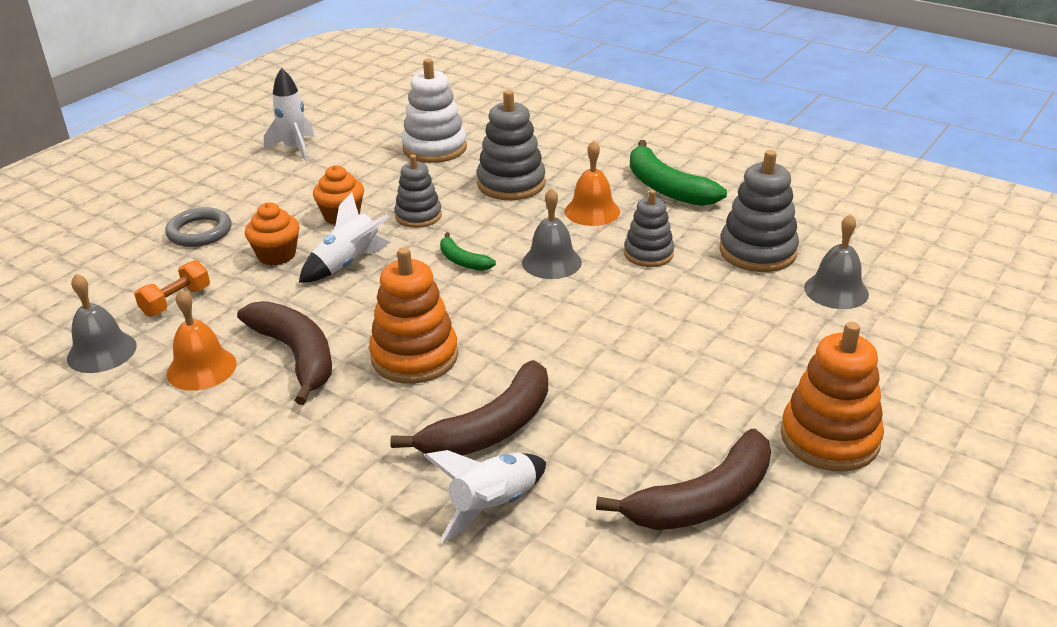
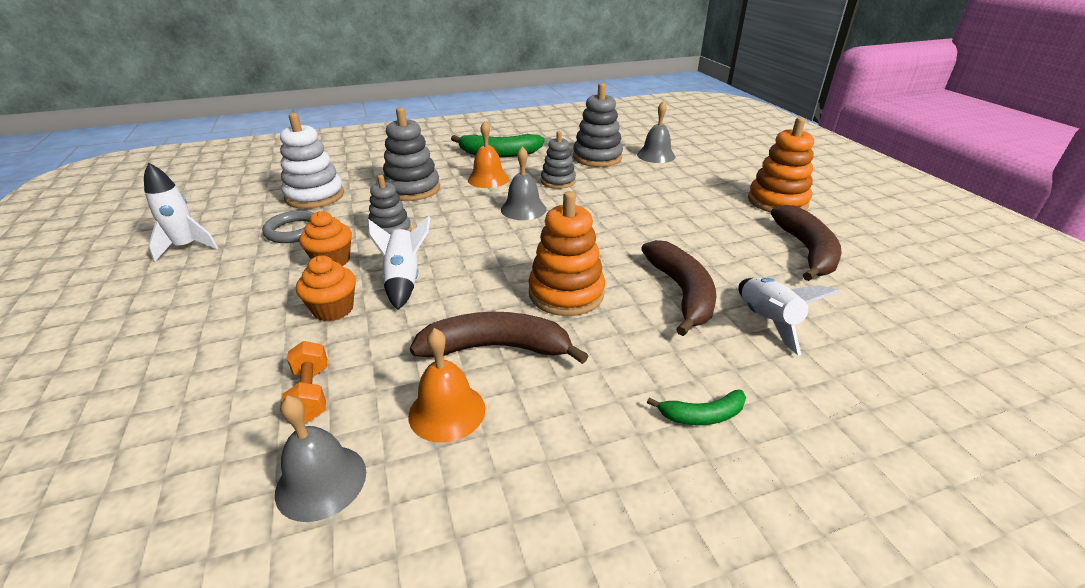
camera: 55 degrees left, 0 degrees up
(199, 232) = (215, 340): grey ring -> grey ring (294, 231)
(462, 261) = (474, 236): green banana -> green banana (702, 415)

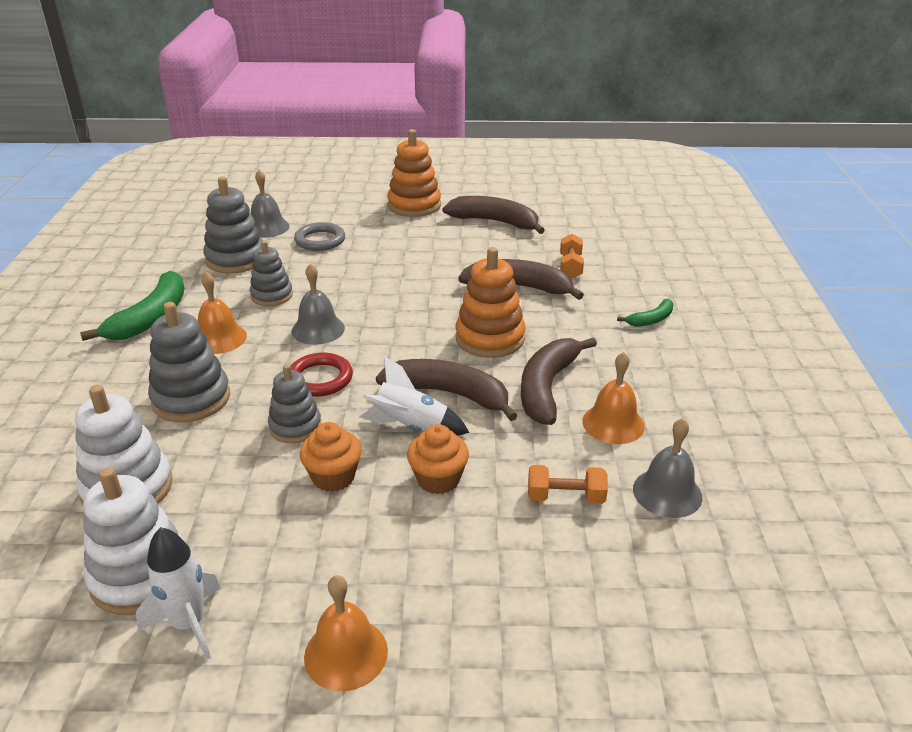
camera: 70 degrees left, 0 degrees up
(138, 311) = (346, 653): none -> orange bell
(233, 221) = (141, 576): none -> white stacking toy
(294, 231) = (226, 510): grey ring -> grey ring (320, 240)
(455, 226) = (320, 379): none -> red ring
(459, 289) = (449, 394): none -> brown banana
(702, 415) = (651, 320): green banana -> green banana turned 45 degrees clockwise
(767, 321) = (570, 266): white rocket -> orange dumbbell

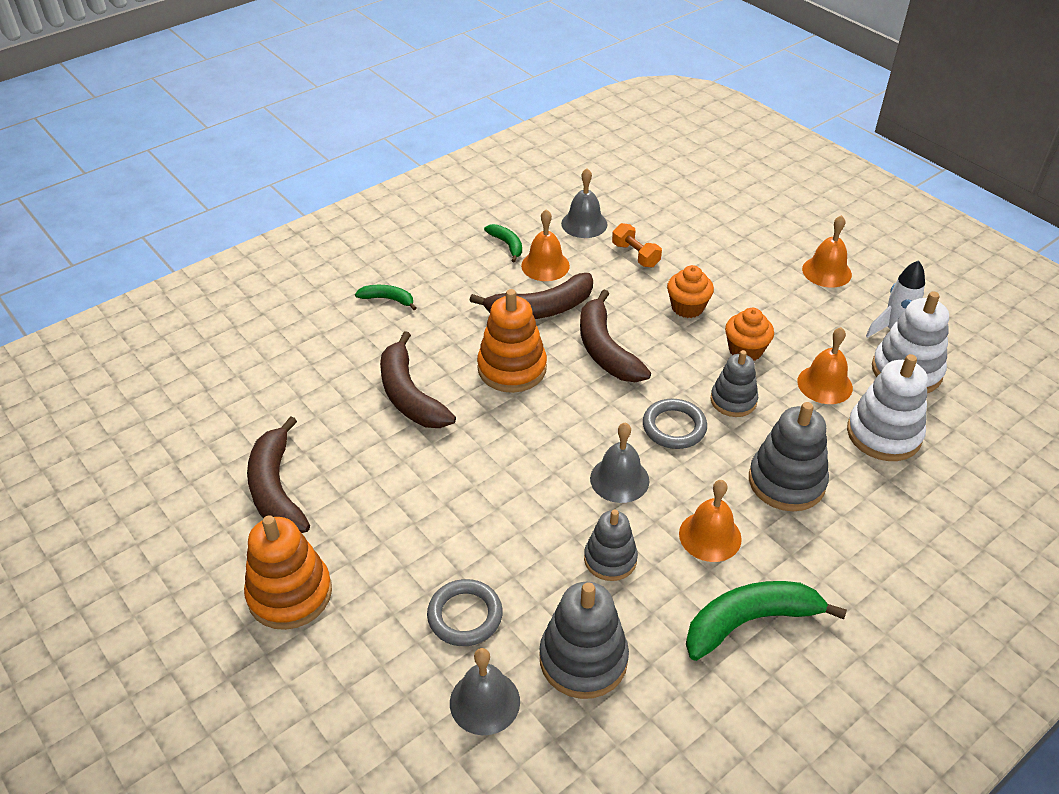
camera: 130 degrees left, 10 degrees up
(223, 497) = (824, 384): none -> orange bell
(320, 379) = (674, 427): red ring -> grey ring
(410, 427) = (660, 346): white rocket -> none
(570, 266) = (335, 383): orange dumbbell -> none
(675, 417) = (507, 245): none -> green banana

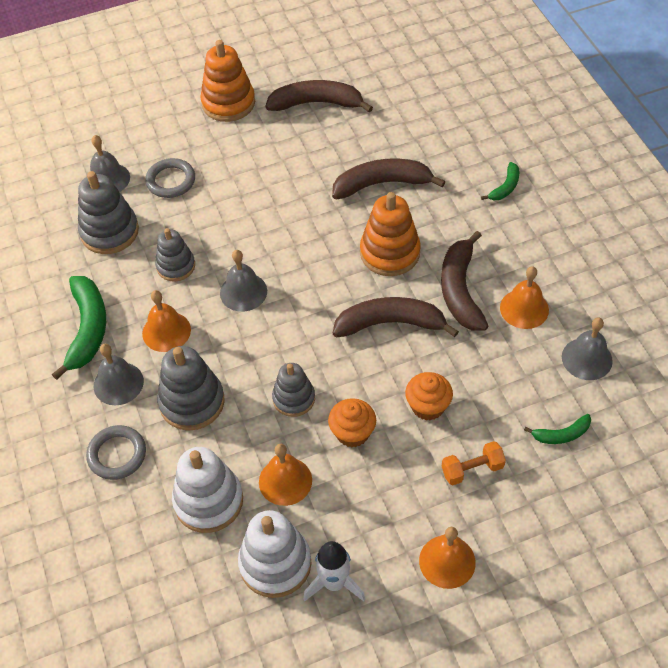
camera: 110 degrees right, 10 degrees up
(507, 245) = (564, 286): green banana -> green banana (561, 434)
(635, 255) = (522, 388): orange dumbbell -> orange dumbbell (472, 469)
(674, 427) = (281, 344): grey ring -> grey ring (117, 454)
(804, 559) = (118, 383): none -> grey bell

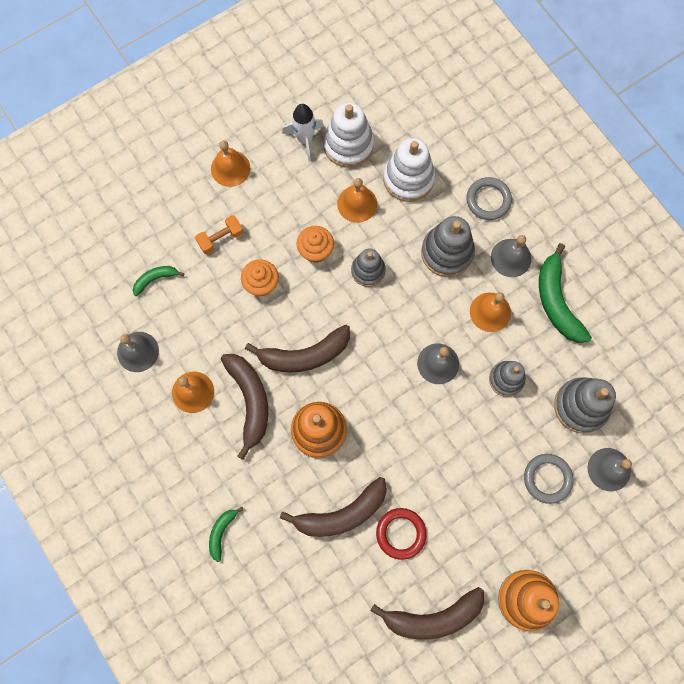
camera: 165 degrees right, 20 degrees up
(328, 162) = (401, 533): none -> red ring

